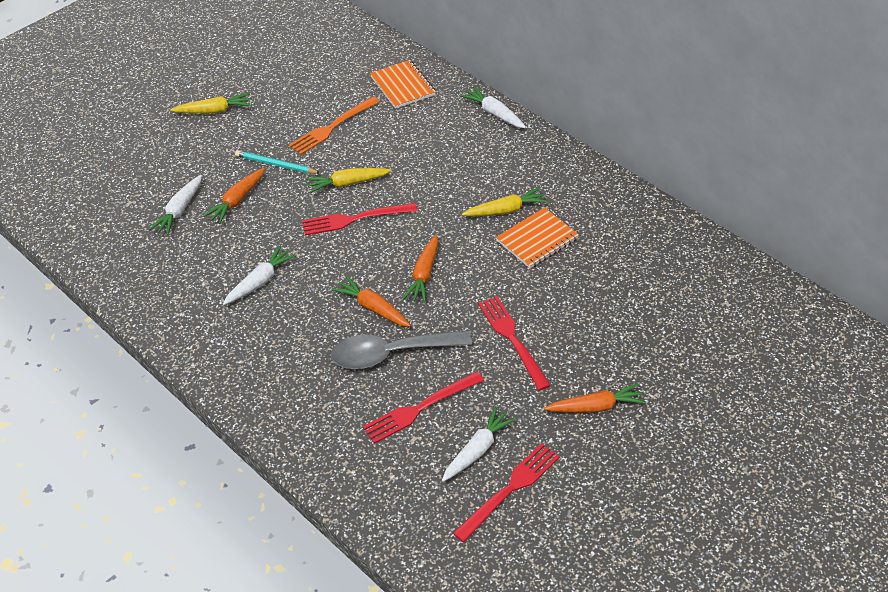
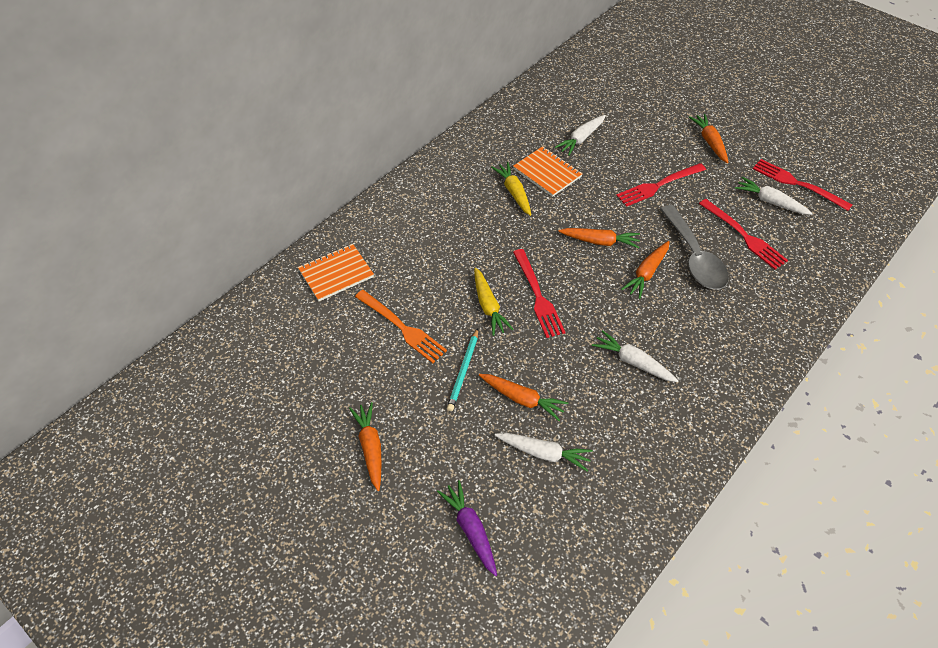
camera: 95 degrees left, 5 degrees up
(126, 164) = (470, 529): none -> purple carrot
(214, 111) = (370, 448): yellow carrot -> orange carrot
(494, 113) = (382, 203): white carrot -> white carrot (581, 139)

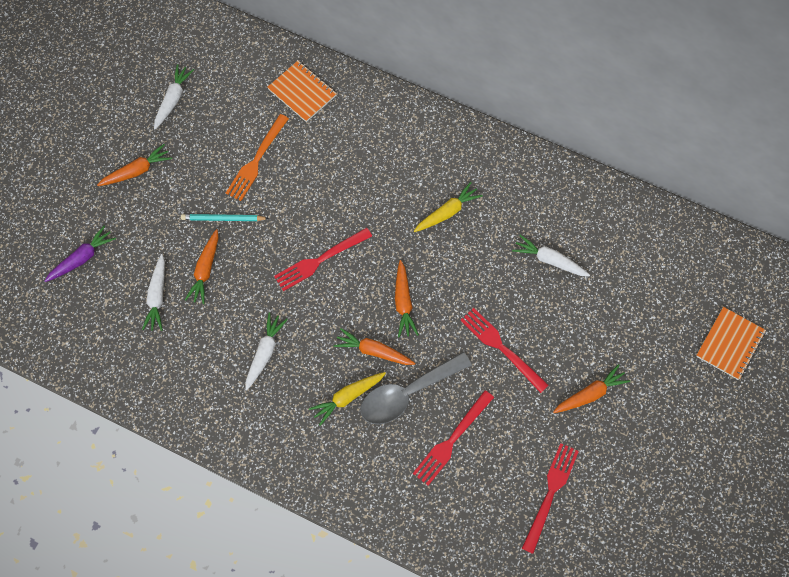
camera: 75 degrees right, 15 degrees up
(488, 306) = (297, 222): yellow carrot -> yellow carrot (347, 397)
(547, 173) = (486, 237): orange notebook -> orange notebook (730, 344)
(770, 202) = (512, 465): white carrot -> white carrot (173, 99)

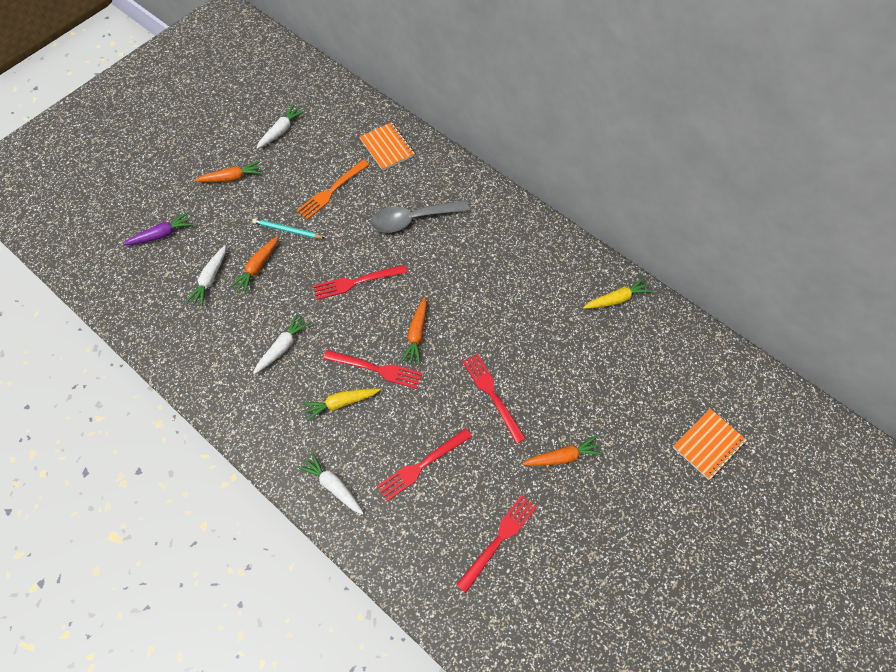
camera: 15 degrees right, 5 degrees down
(374, 351) = (377, 369): orange carrot -> red fork
(407, 394) = (394, 413): grey spoon -> grey spoon (412, 219)
(447, 212) = (479, 268): yellow carrot -> yellow carrot (616, 299)
(549, 260) = (558, 329): white carrot -> white carrot (333, 486)

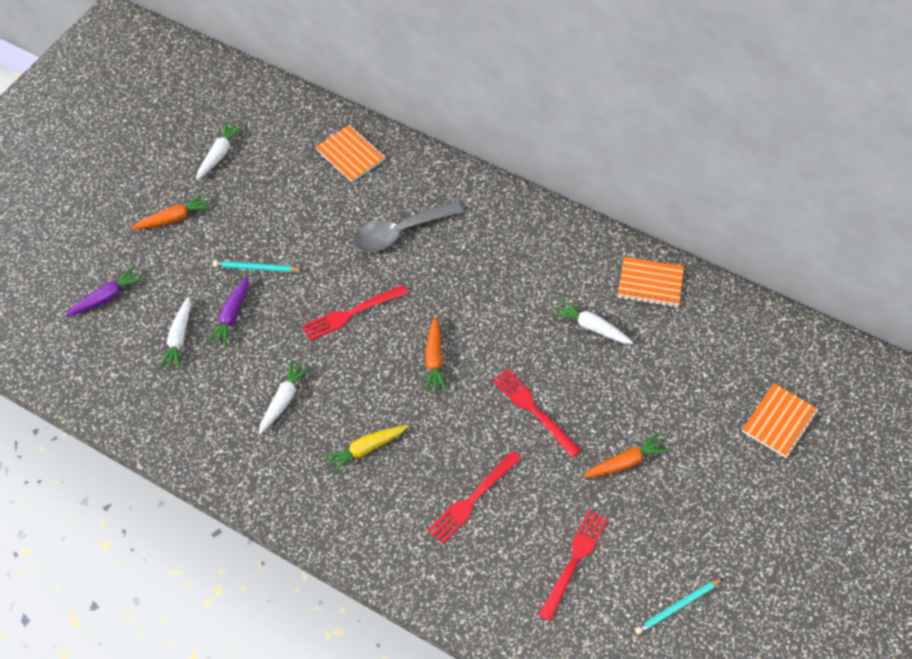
camera: 10 degrees left, 5 degrees down
(257, 267) = (232, 316): orange carrot -> purple carrot
(331, 191) = (297, 216): orange fork -> none
(333, 486) = (379, 538): white carrot -> white carrot (592, 327)
(377, 369) = (398, 405): red fork -> none
(582, 602) = (677, 607): none -> turquoise pencil
(616, 299) = (650, 283): yellow carrot -> orange notebook

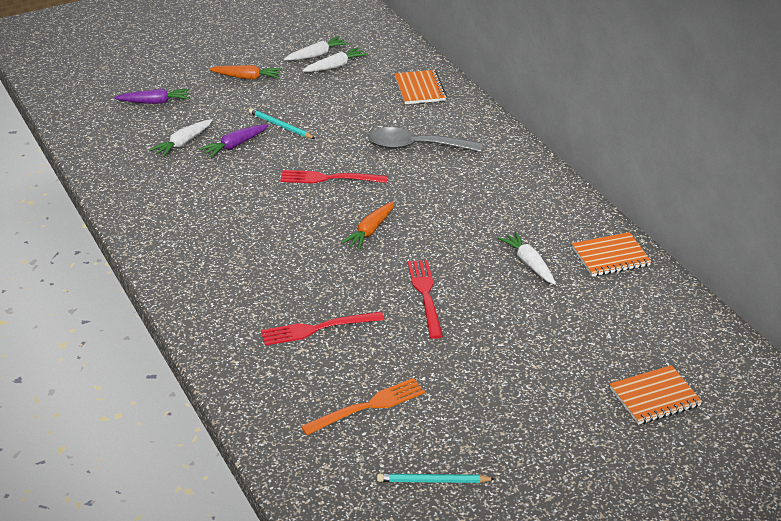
camera: 30 degrees right, 20 degrees down
(283, 400) = (225, 207): white carrot -> white carrot (335, 66)
(366, 449) = (260, 262): yellow carrot -> none
(574, 560) = (368, 406): red fork -> orange fork
(625, 462) = (476, 362): orange carrot -> none
(650, 283) = (610, 256): orange notebook -> orange notebook turned 60 degrees counterclockwise

